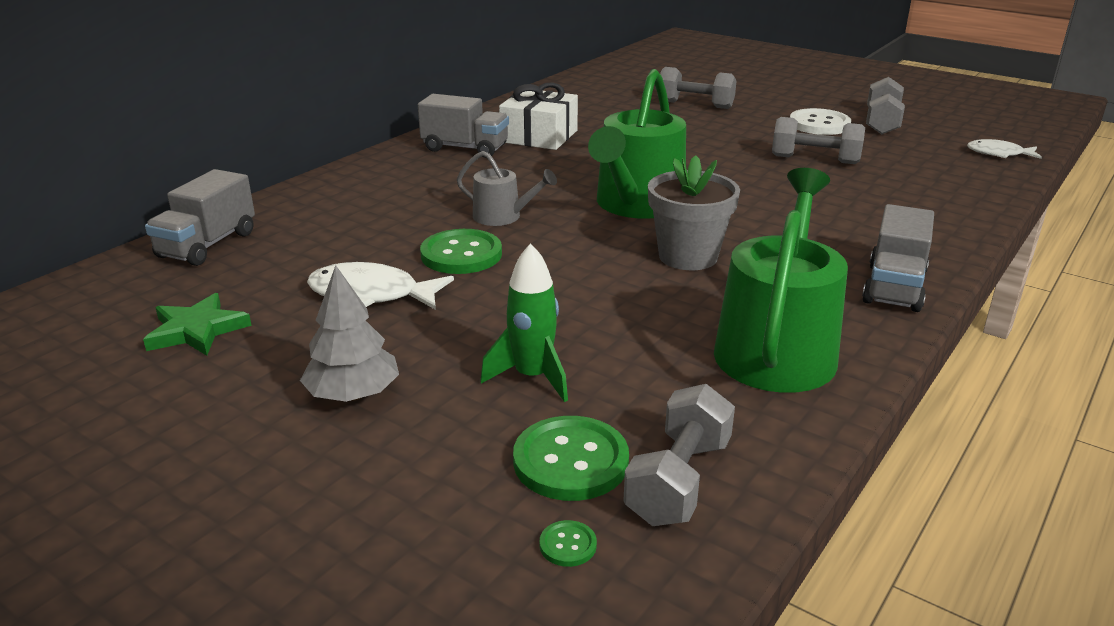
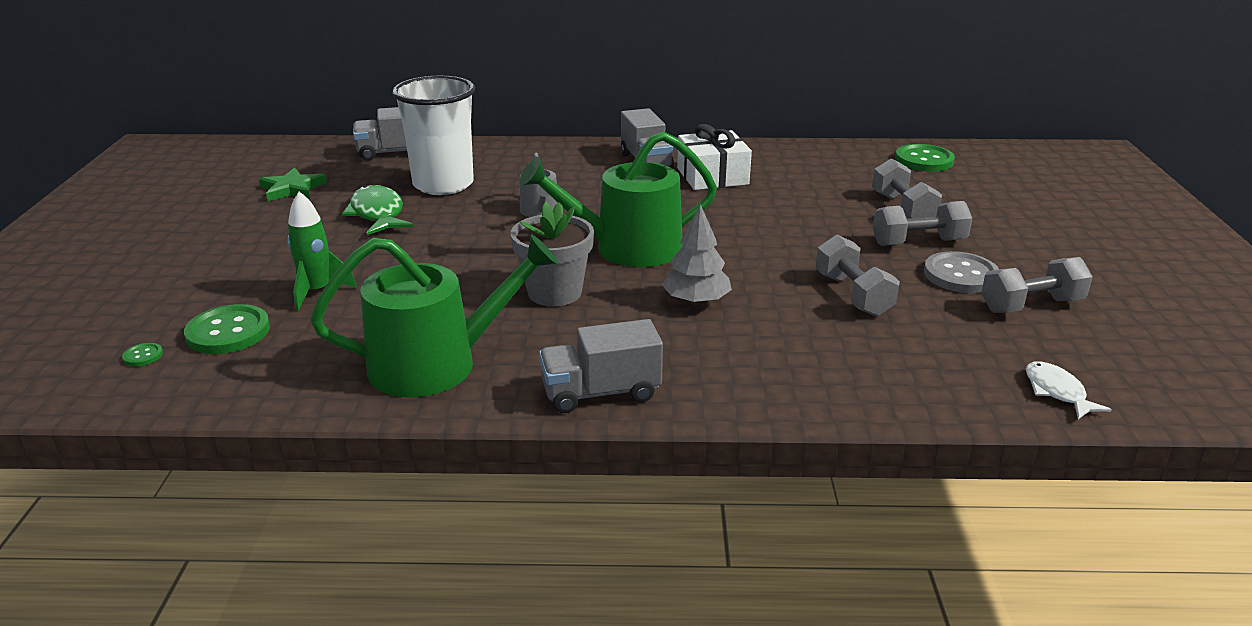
camera: 55 degrees right, 0 degrees up
(353, 242) = (443, 185): none -> white cup
(353, 394) = (256, 250): grey tree -> grey tree (696, 301)
(371, 295) = (377, 214): white fish -> green fish
(461, 254) = (463, 219): green button -> green button (924, 160)
(678, 481) = (228, 372): grey dumbbell -> grey dumbbell (918, 242)
(819, 124) = (960, 275): white button -> grey button

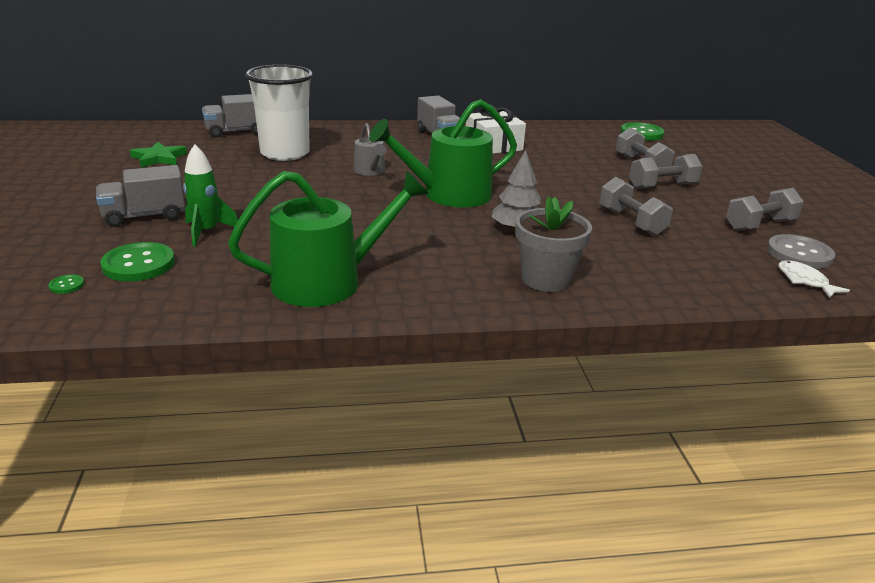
camera: 10 degrees left, 0 degrees up
(377, 214) = (238, 175): green fish -> none
(554, 293) = (404, 227): grey flower pot -> grey flower pot (545, 279)
(601, 393) = (469, 296): grey truck -> grey truck (145, 216)
(960, 275) = (701, 207): grey button -> grey button (799, 254)

